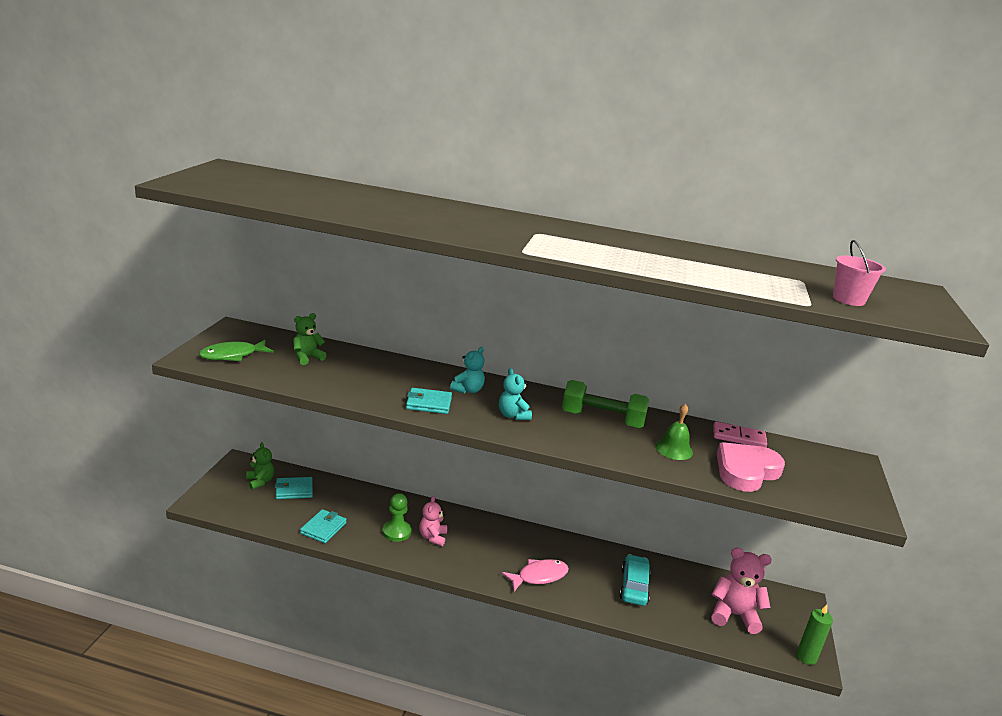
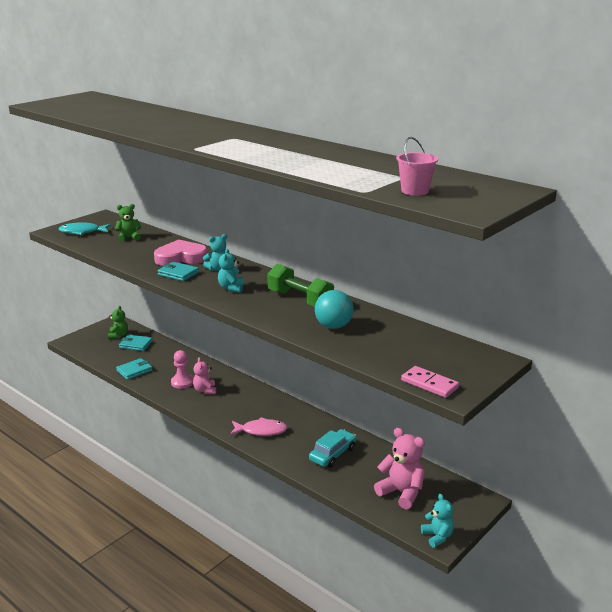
camera: 30 degrees right, 0 degrees up
(232, 355) = (82, 232): green fish -> turquoise fish
(396, 532) = (182, 382): green pawn -> pink pawn
(432, 537) = (205, 390): pink teddy bear -> pink teddy bear turned 45 degrees counterclockwise
(674, 449) = (333, 326): green bell -> turquoise ball
(739, 437) = (406, 327): pink domino -> pink domino (429, 384)
(746, 471) = (377, 349): pink heart -> pink heart (181, 257)
(806, 657) = (437, 536): green candle -> turquoise teddy bear

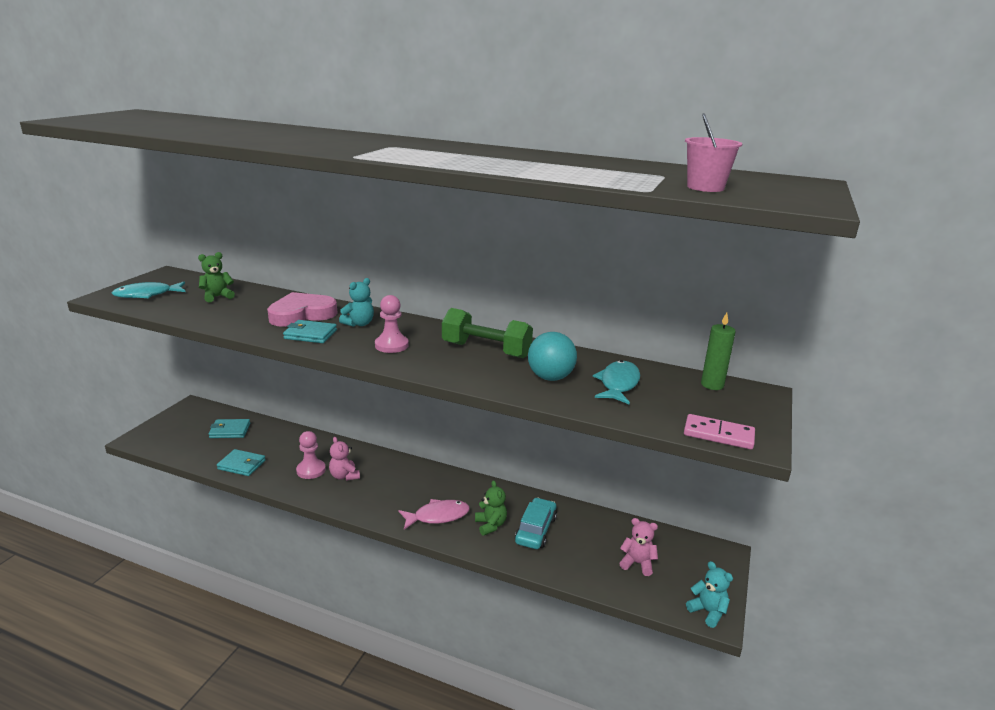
camera: 20 degrees left, 0 degrees up
(118, 336) = (202, 422): green teddy bear -> green teddy bear (490, 525)
(134, 370) = (241, 465): turquoise wallet -> turquoise wallet turned 75 degrees clockwise
(231, 288) = (391, 345): turquoise teddy bear -> pink pawn
(383, 338) = (618, 384): none -> turquoise fish
(401, 493) = (637, 563): pink teddy bear -> pink teddy bear, size x0.62
(462, 348) = (712, 385): none -> green candle

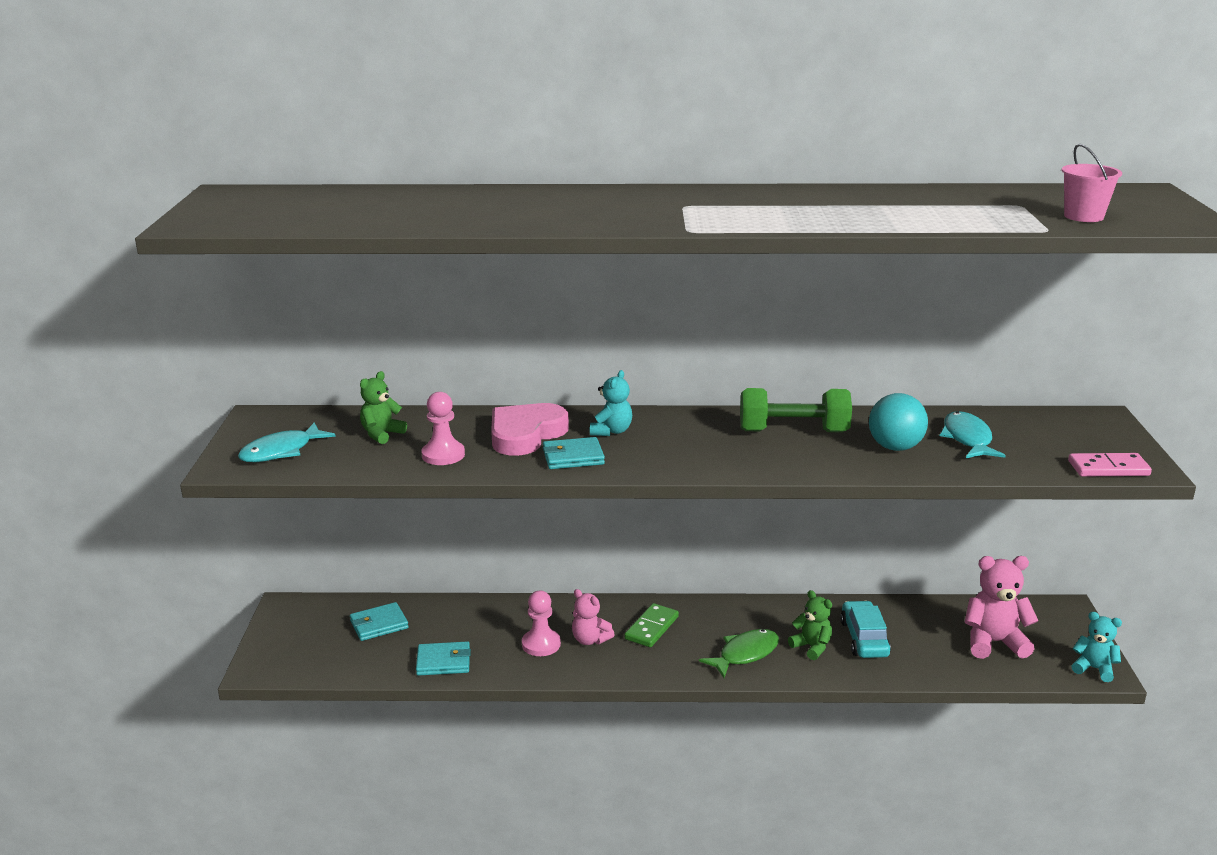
camera: 20 degrees left, 0 degrees up
(391, 345) = (684, 449): pink pawn -> pink pawn (443, 455)
(392, 479) = (652, 628): none -> green domino
(438, 516) = (745, 654): pink fish -> green fish
(637, 563) = (994, 642): pink teddy bear -> pink teddy bear, size x1.62
(712, 385) = (1053, 419): green candle -> none

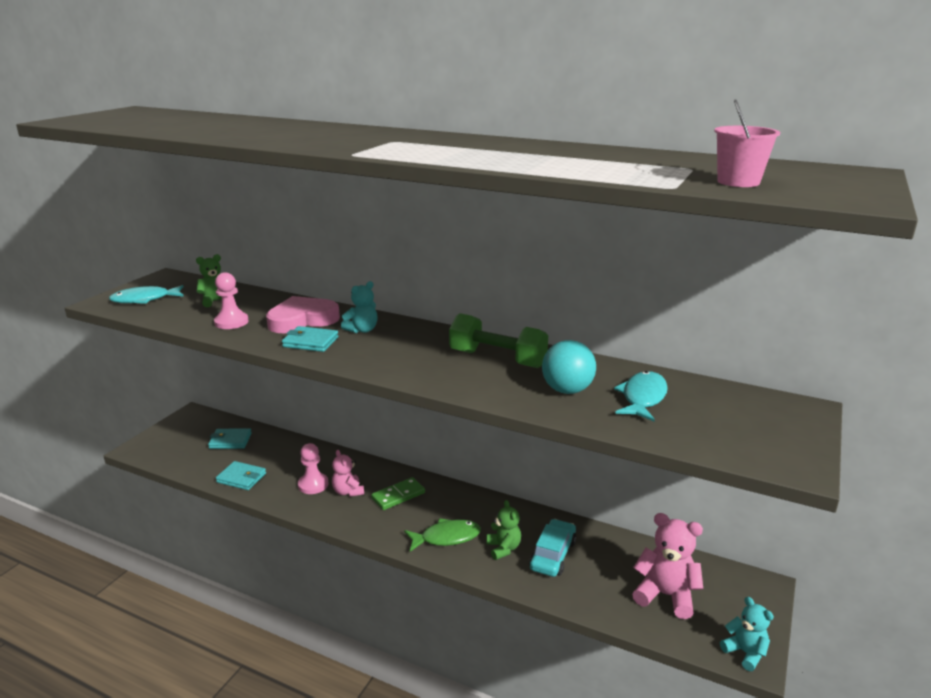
camera: 25 degrees right, 0 degrees up
(1108, 468) = (755, 457): pink domino -> none

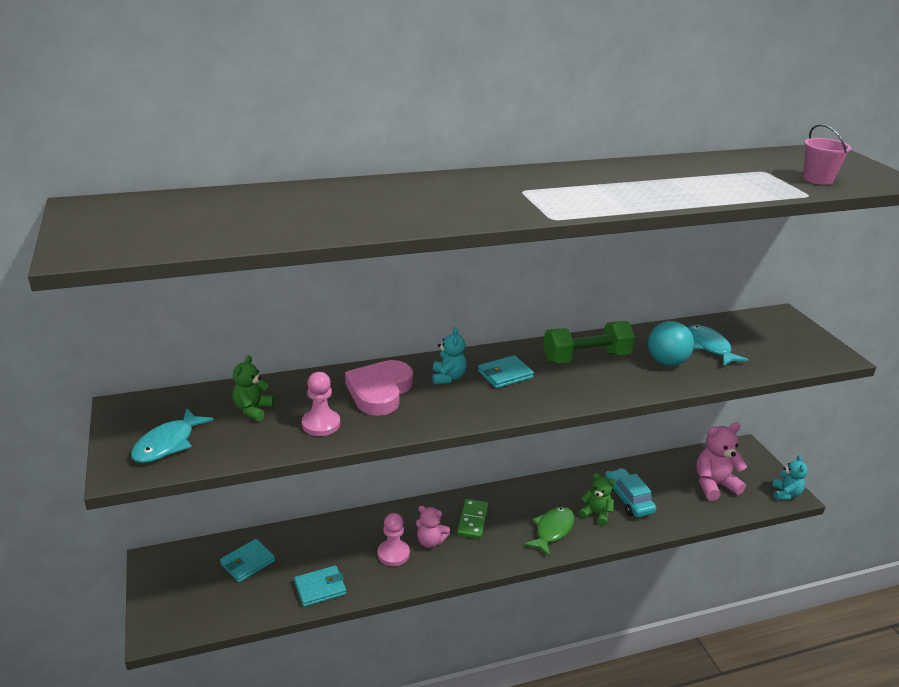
camera: 45 degrees left, 5 degrees up
(310, 342) = (432, 409): turquoise wallet -> turquoise wallet (505, 374)
(745, 652) = (785, 494): turquoise teddy bear -> turquoise teddy bear turned 90 degrees clockwise

